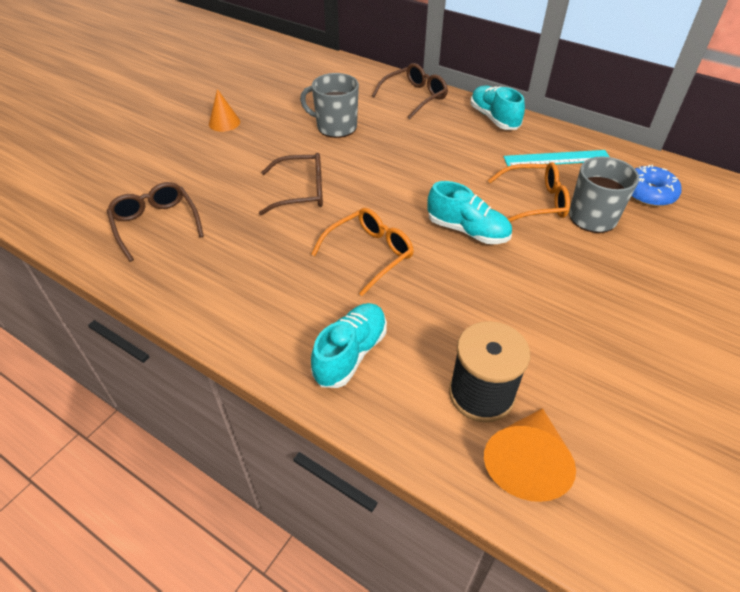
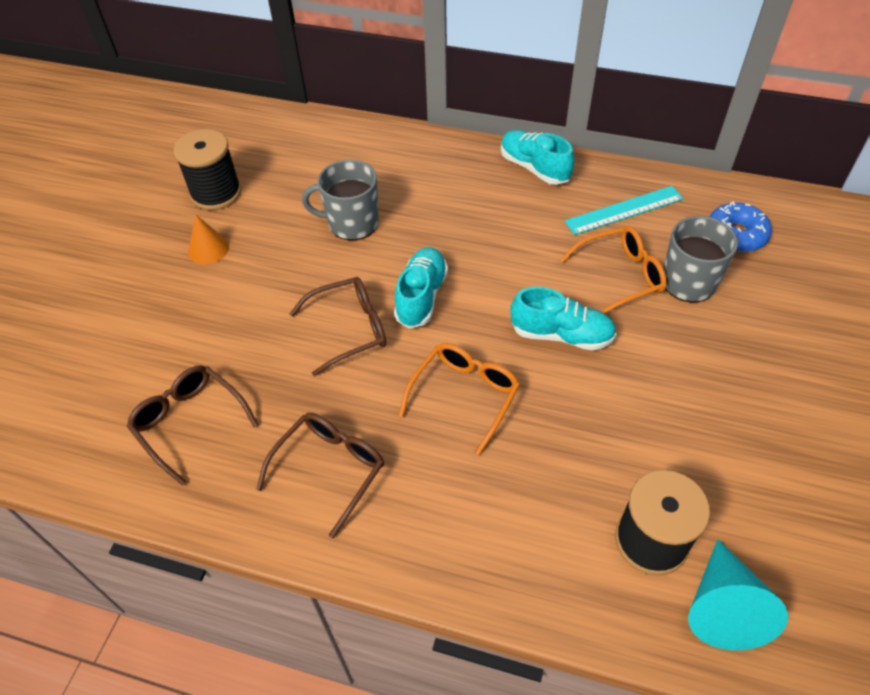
camera: 15 degrees left, 5 degrees up
(247, 91) = (216, 193): none -> black spool
(350, 353) = (495, 533): turquoise shoe -> turquoise shoe (421, 296)
(414, 97) = (430, 156): brown glasses -> brown glasses (330, 469)
(526, 462) = (723, 607): orange cone -> turquoise cone

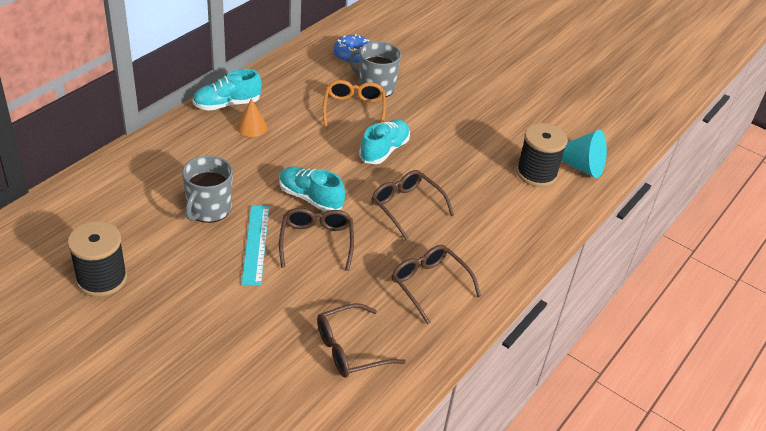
camera: 75 degrees left, 10 degrees down
(208, 249) = (171, 299): orange cone -> orange cone (251, 127)
(465, 396) = (406, 207): orange glasses -> brown glasses
(624, 210) = (299, 85): turquoise ruler -> turquoise ruler (255, 244)

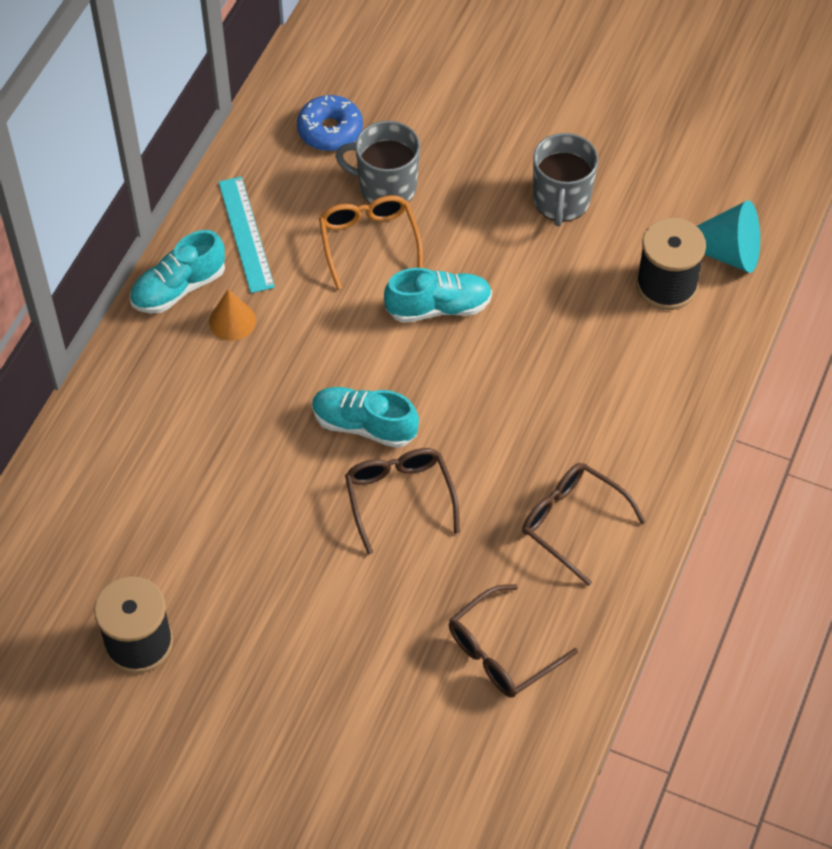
camera: 10 degrees left, 15 degrees up
(209, 209) = (232, 487): grey mug -> grey mug (561, 201)
(255, 244) = (319, 526): turquoise ruler -> turquoise ruler (245, 234)
(384, 150) = (438, 307): turquoise shoe -> turquoise shoe turned 60 degrees clockwise
(406, 207) = (502, 401): brown glasses -> none

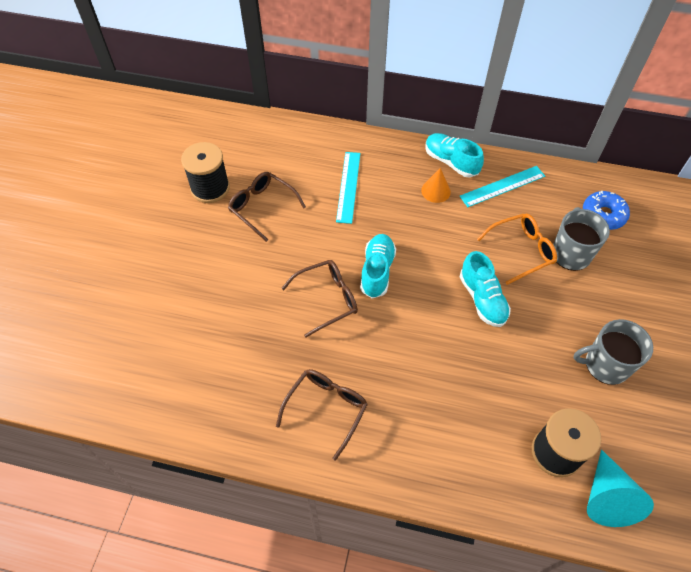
camera: 80 degrees right, 0 degrees up
(191, 437) = (348, 186): none -> turquoise ruler
(502, 652) = (219, 377): brown glasses -> brown glasses (262, 207)

